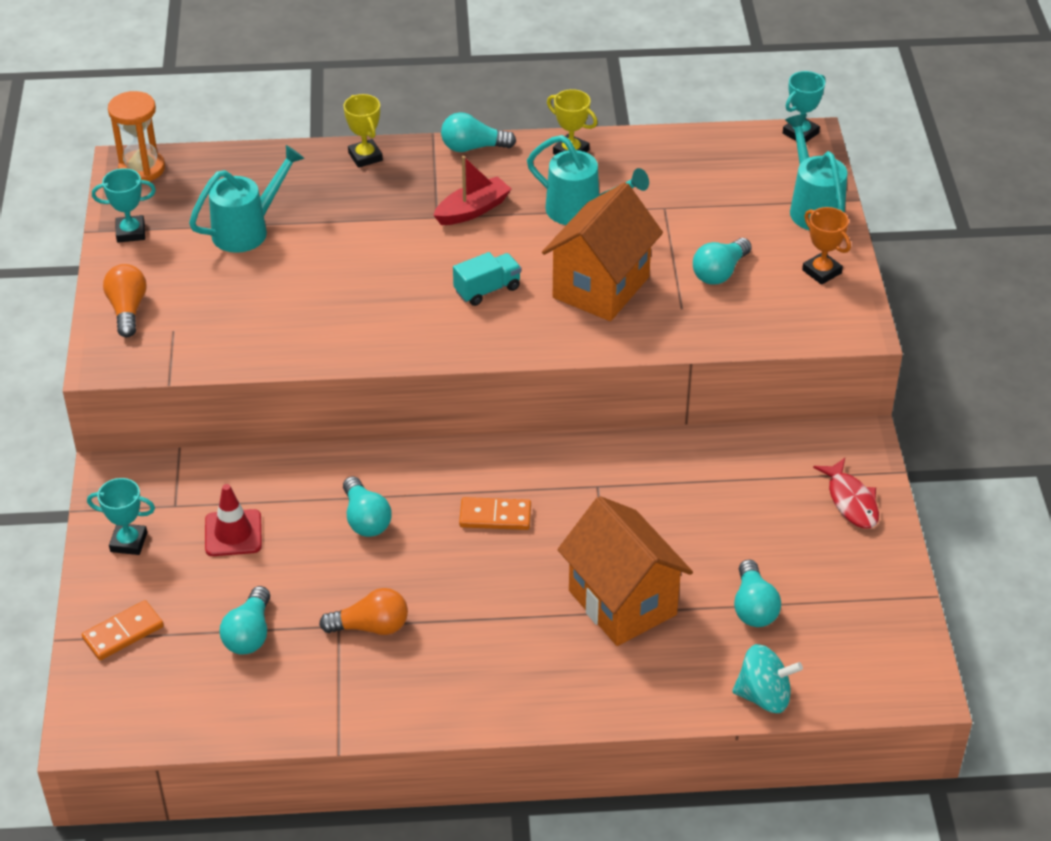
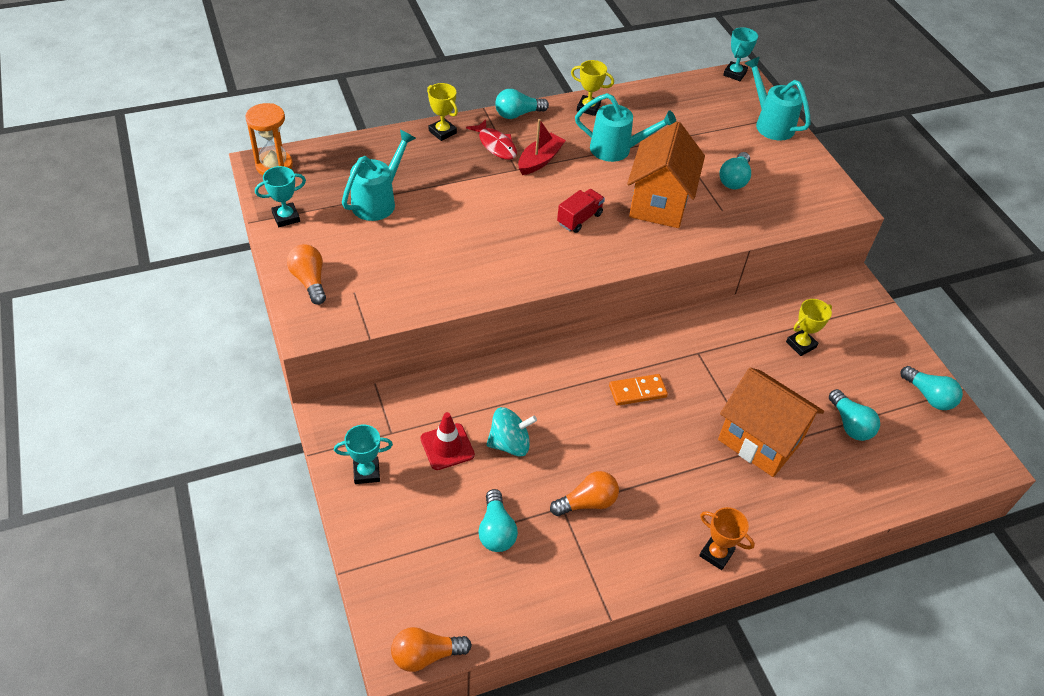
camera: 20 degrees left, 5 degrees up
(114, 741) = (426, 655): none -> orange light bulb
(123, 633) = (394, 553): orange domino -> none
(365, 519) = (543, 413): turquoise light bulb -> turquoise light bulb (928, 396)
(487, 290) = (579, 219): turquoise truck -> red truck
(741, 501) = (801, 344): none -> yellow trophy
(764, 696) = (892, 493): turquoise spinning top -> turquoise spinning top (509, 444)
(821, 271) = (801, 168): orange trophy -> orange trophy (716, 554)
(851, 501) = (872, 330): red fish -> red fish (495, 145)

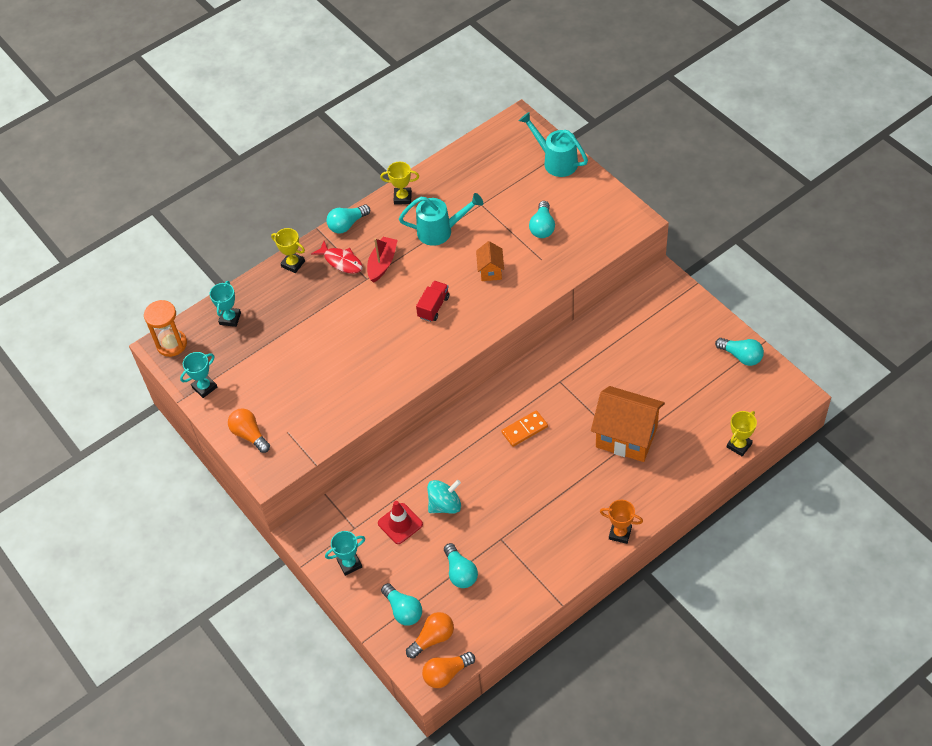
camera: 10 degrees left, 5 degrees up
(378, 201) = (270, 347): turquoise watering can -> none
(587, 502) = (517, 529): orange light bulb -> orange light bulb (433, 638)
(659, 204) = (490, 271): orange house -> orange house, size x0.49
(734, 74) = (512, 119): turquoise trophy -> turquoise trophy (230, 318)
(801, 344) = (635, 346): yellow trophy -> yellow trophy (739, 445)
(850, 424) = (688, 400): turquoise light bulb -> turquoise light bulb (403, 610)

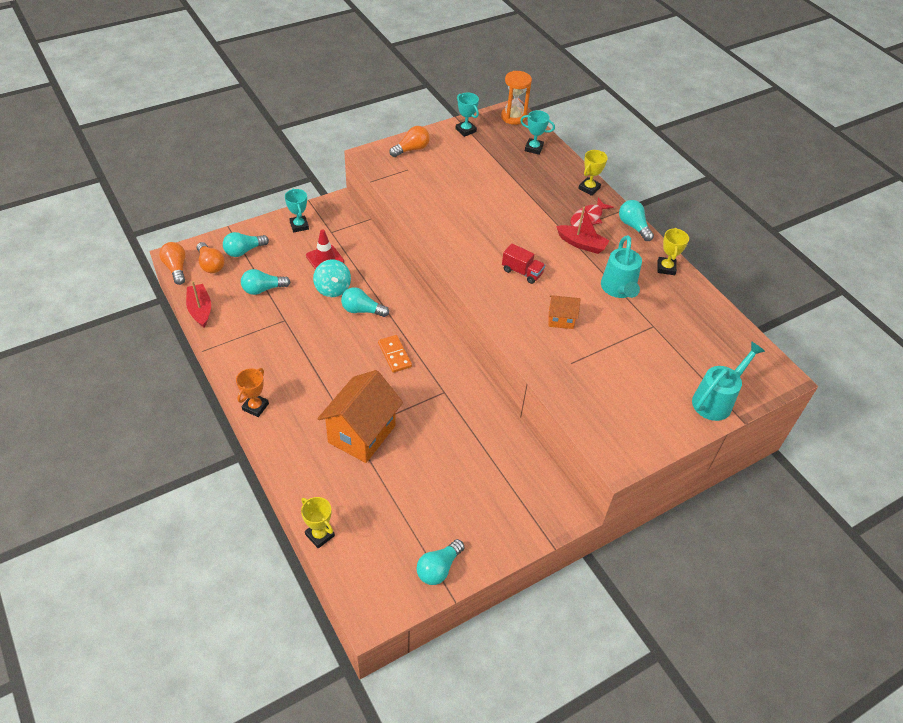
camera: 90 degrees right, 5 degrees down
(505, 626) = (200, 310): none -> red boat
(542, 227) = (616, 371): turquoise light bulb -> turquoise light bulb (362, 310)

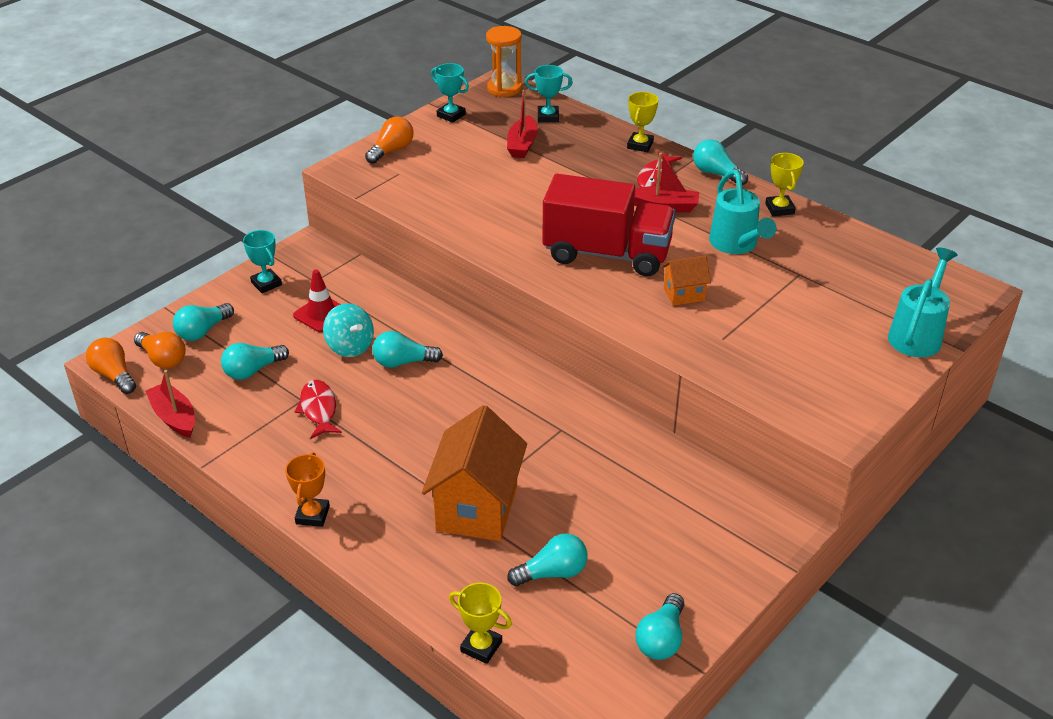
camera: 15 degrees left, 10 degrees down
(292, 330) = (319, 409): none -> red fish
(389, 497) = (552, 573): none -> turquoise light bulb
(394, 355) = (473, 403): orange domino -> none
(504, 167) = (522, 145): none -> red boat
(522, 272) = (607, 254): red truck -> red truck, size x2.26

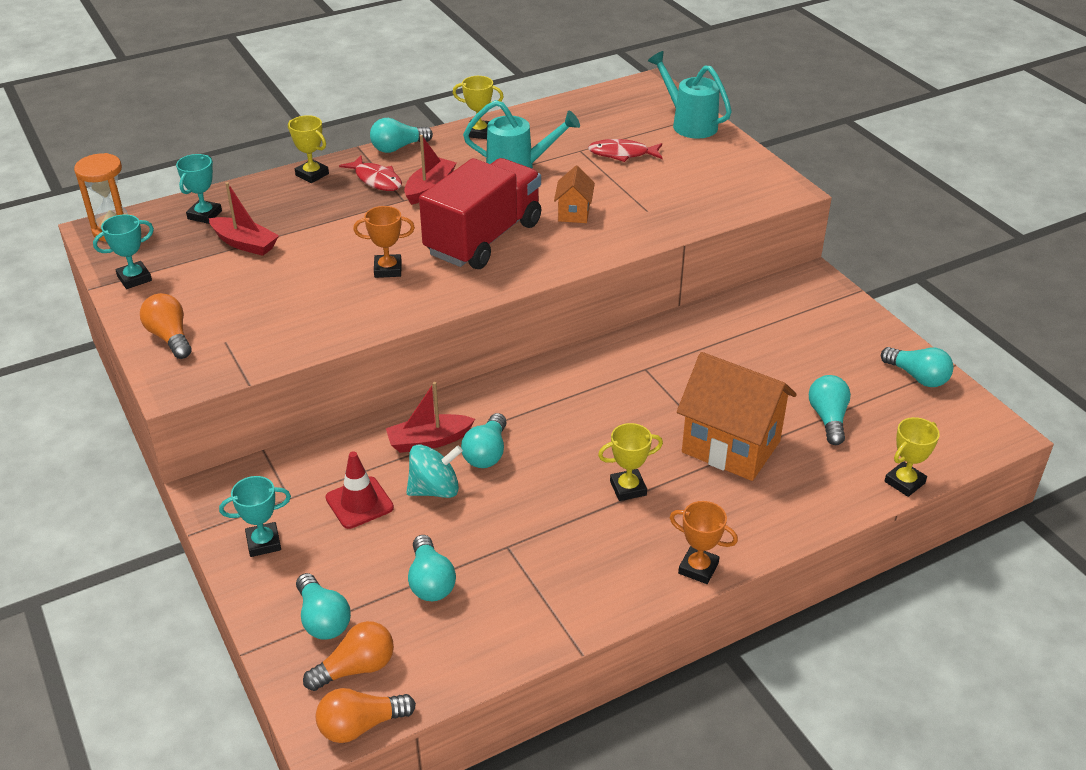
camera: 70 degrees left, 0 degrees up
(174, 417) = (480, 669): red boat -> red boat (429, 441)
(319, 409) = (531, 534): red fish -> red fish (622, 154)
(394, 452) = (628, 488): none -> yellow trophy
(530, 218) = (388, 269): none -> orange trophy

